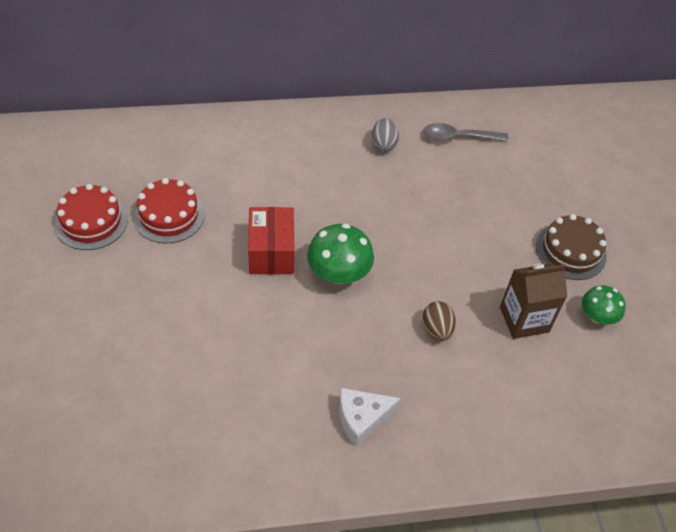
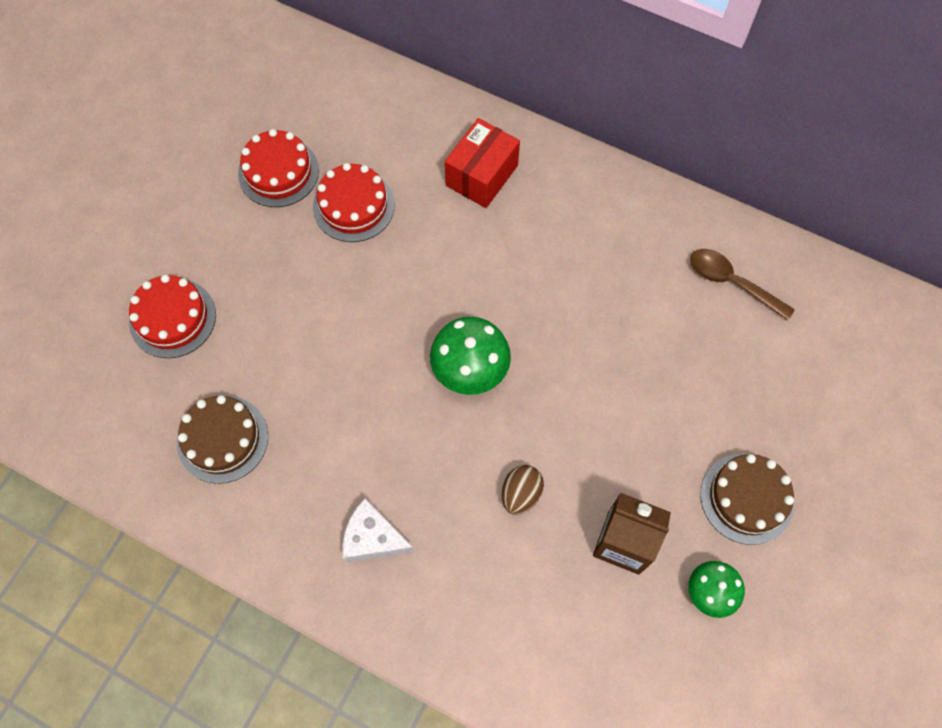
camera: 40 degrees right, 15 degrees up
(82, 362) = (172, 318): none -> red cake
(193, 422) = (223, 439): none -> brown cake
(271, 252) = (421, 306): red box -> red box (482, 175)
(383, 144) = (636, 244): grey egg -> none
(458, 137) = (732, 282): grey spoon -> brown spoon

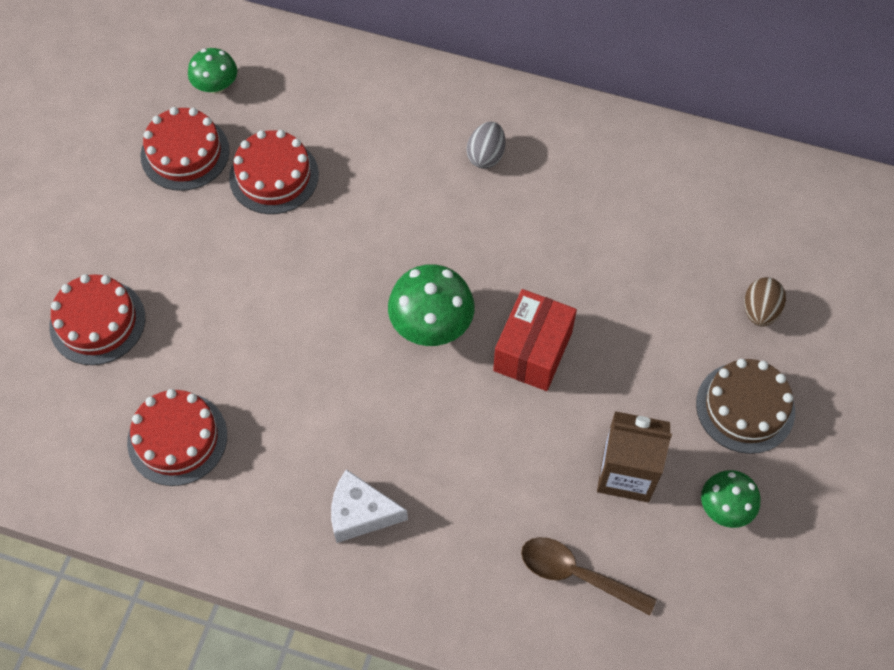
camera: 10 degrees left, 5 degrees down
(223, 439) = (177, 438): brown cake -> red cake
(317, 113) = (216, 86): none -> green mushroom
(482, 175) = (406, 125): red box -> red box (533, 351)
(521, 494) = (509, 442): brown egg -> brown egg (760, 311)
(549, 216) = (486, 156): none -> grey egg
(732, 282) = (689, 194): brown spoon -> brown spoon (577, 574)

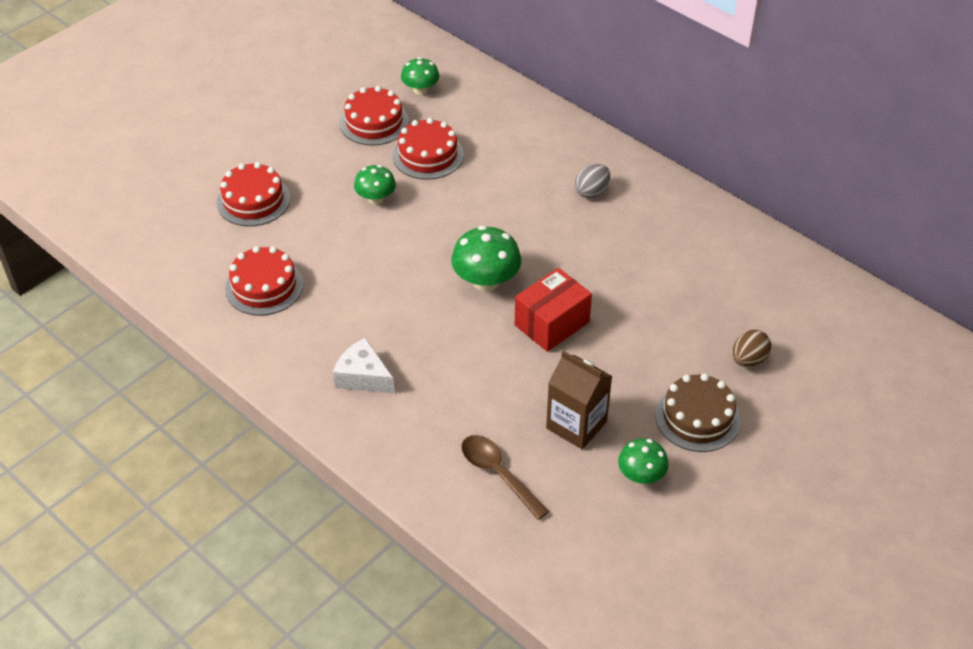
camera: 25 degrees right, 15 degrees down
(244, 261) = (376, 198): none -> green mushroom

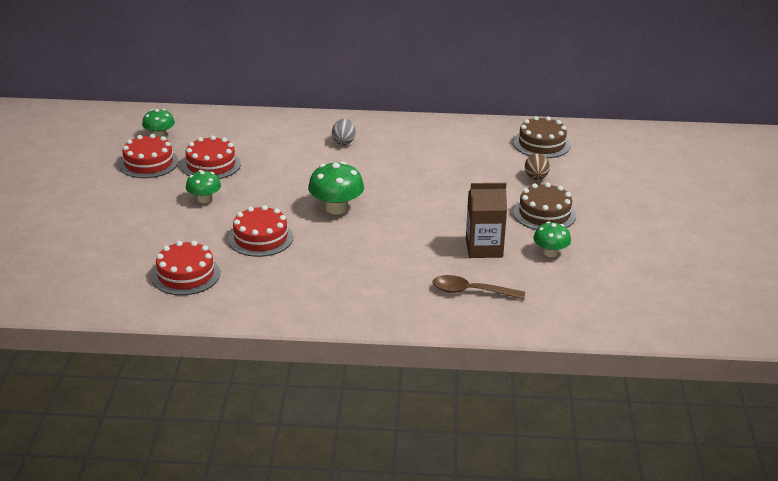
camera: 40 degrees left, 15 degrees down
(253, 200) = (113, 235): red cake -> red cake (260, 238)
(363, 376) = (321, 287): white cheese -> none
(552, 323) = (405, 210): red box -> none
(814, 313) = (541, 144): none -> brown cake

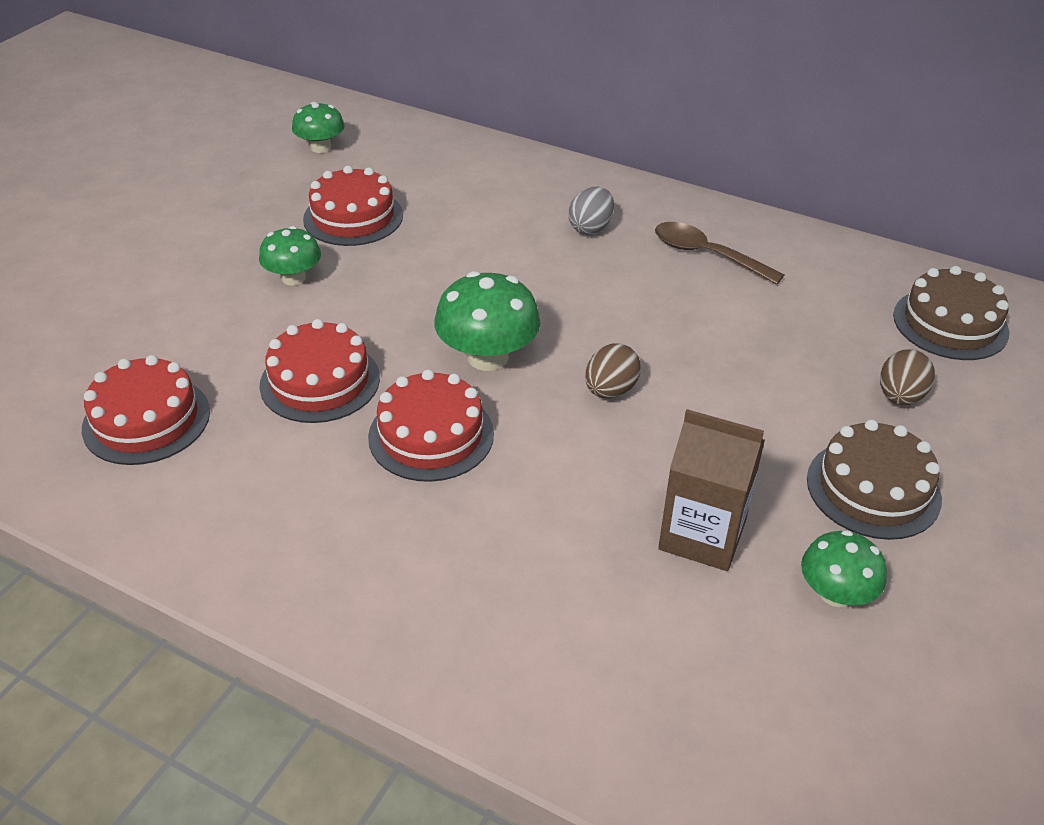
camera: 25 degrees right, 10 degrees up
(148, 163) = (267, 190): red cake -> red cake (431, 435)
(405, 207) = (610, 390): none -> brown egg
(471, 291) = (612, 640): brown spoon -> brown spoon (707, 255)

